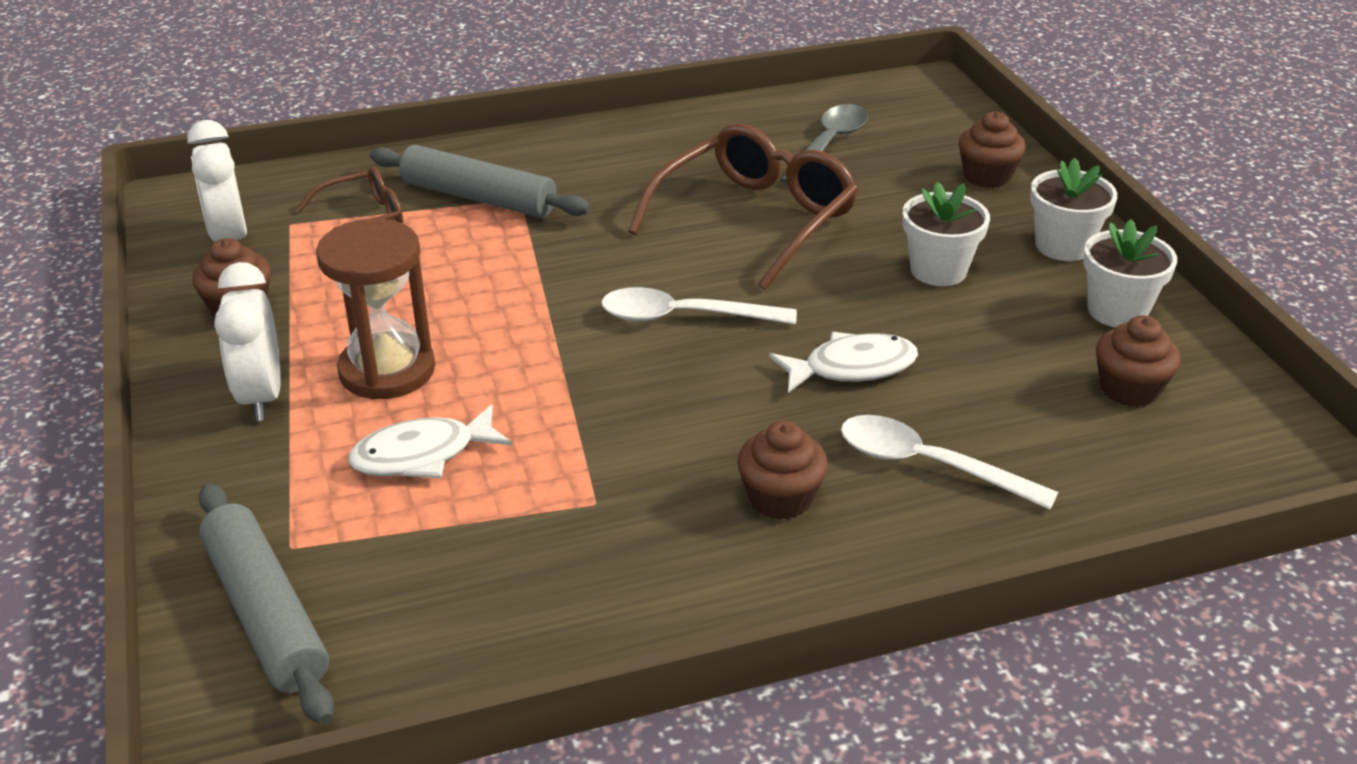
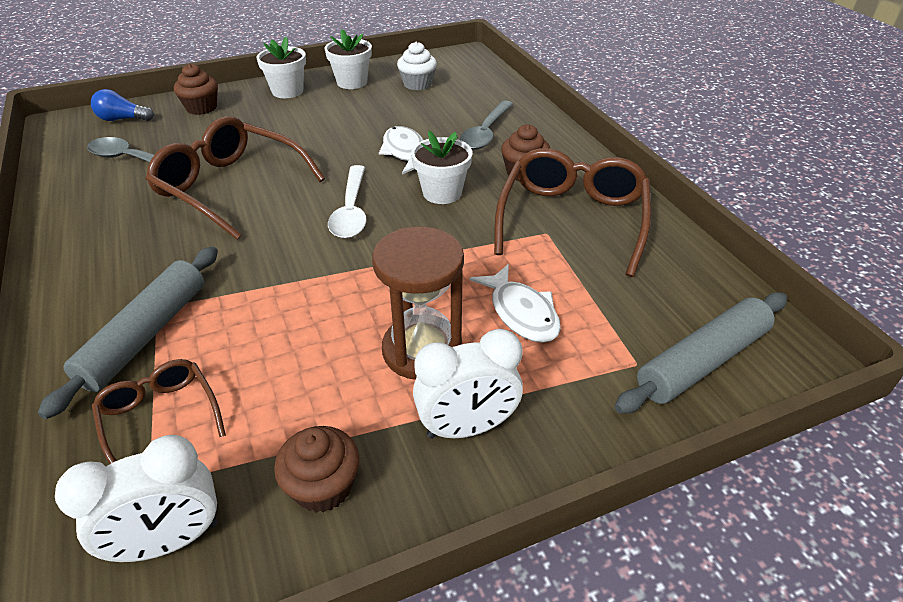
camera: 95 degrees left, 5 degrees up
(626, 538) = (572, 219): none -> brown glasses
(928, 465) = (485, 133): white spoon -> grey spoon
(938, 270) = (307, 125): white flower pot -> white flower pot (442, 193)
(942, 122) = (122, 119): none -> blue light bulb
(1129, 389) = (417, 84): brown cupcake -> white cupcake

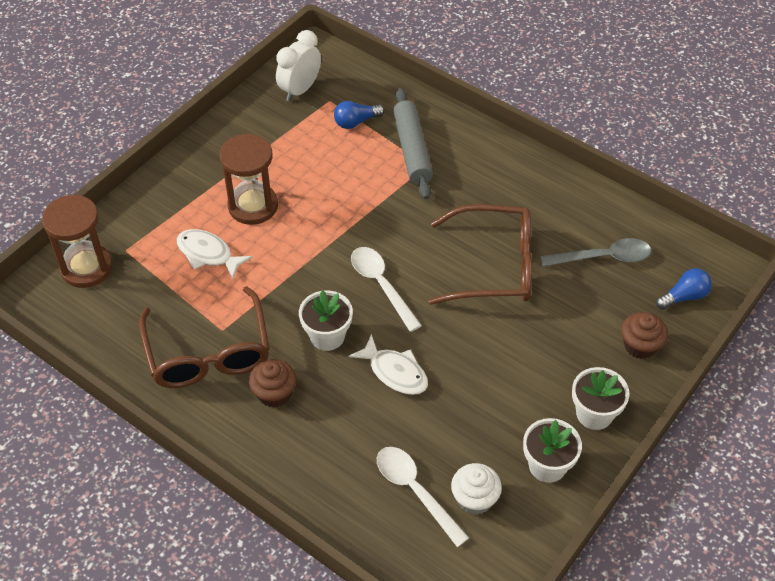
camera: 150 degrees right, 10 degrees up
(160, 417) = (356, 122): brown glasses -> blue light bulb
(323, 486) = (254, 129): brown cupcake -> none
(454, 97) = (415, 491): none -> white spoon
(467, 427) = (204, 178): white clock -> none
(485, 133) = (342, 438): grey spoon -> none
(702, 361) = (86, 267): grey rolling pin -> brown hourglass

